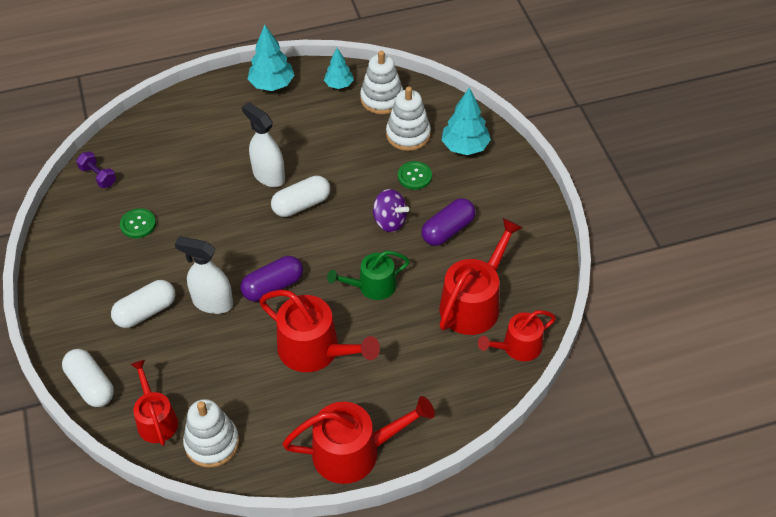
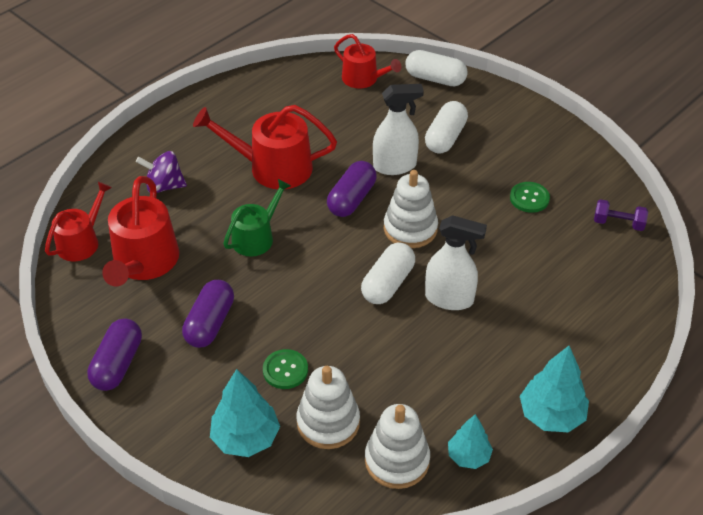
camera: 150 degrees right, 5 degrees down
(212, 443) = (307, 82): white stacking toy -> white stacking toy (410, 229)
(354, 452) = (190, 117): red watering can -> none
(389, 221) = (280, 306): purple spinning top -> purple spinning top (164, 186)
(528, 228) = (117, 364): none -> purple capsule

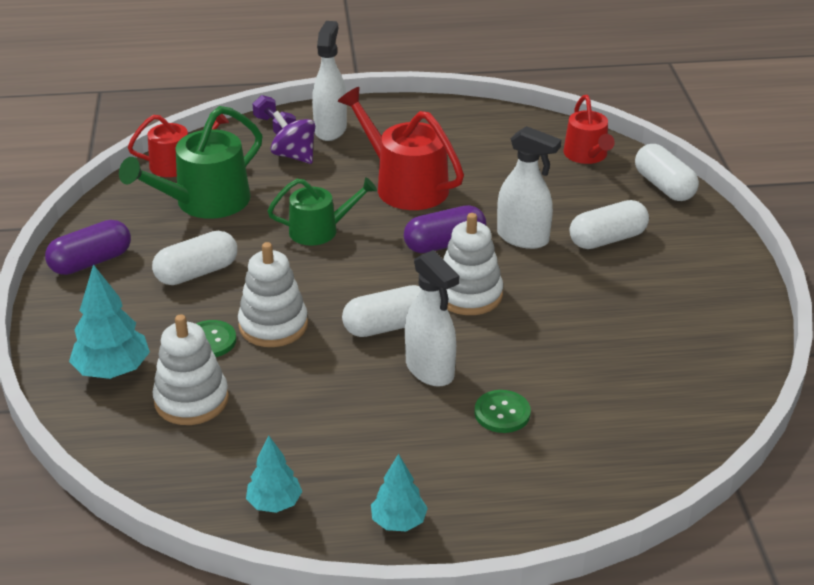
camera: 40 degrees right, 10 degrees down
(144, 262) = (205, 202): red watering can -> green watering can
(164, 149) = (330, 129): none -> white spray bottle
(210, 323) = (197, 273): purple capsule -> white capsule
(397, 460) = (208, 465): white stacking toy -> white stacking toy (273, 325)
(529, 198) = (629, 332): green button -> green button (502, 413)
(551, 415) = (398, 522): turquoise tree -> turquoise tree, size x0.64
(618, 223) = (702, 404): purple dumbbell -> purple dumbbell (275, 127)

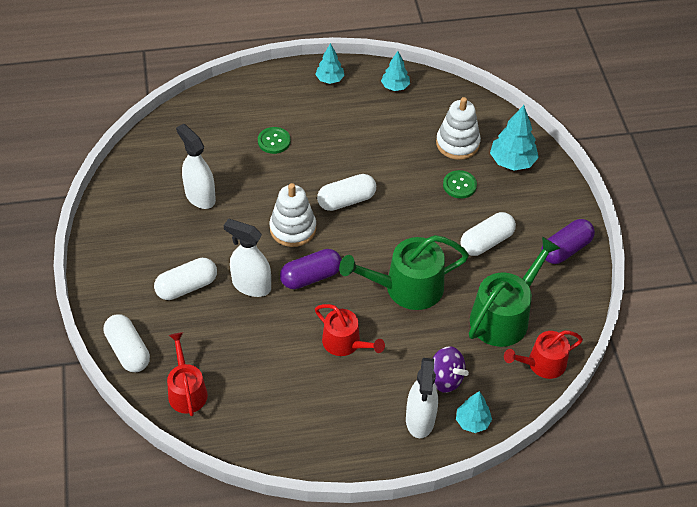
camera: 175 degrees right, 15 degrees up
(273, 325) = (422, 198): white stacking toy -> none
(275, 127) = (472, 422): purple dumbbell -> turquoise tree
(319, 230) = (407, 288): green watering can -> green watering can, size x1.57
(405, 185) = (345, 343): red watering can -> red watering can, size x0.64
(430, 370) = (317, 168): white spray bottle -> white spray bottle (200, 196)

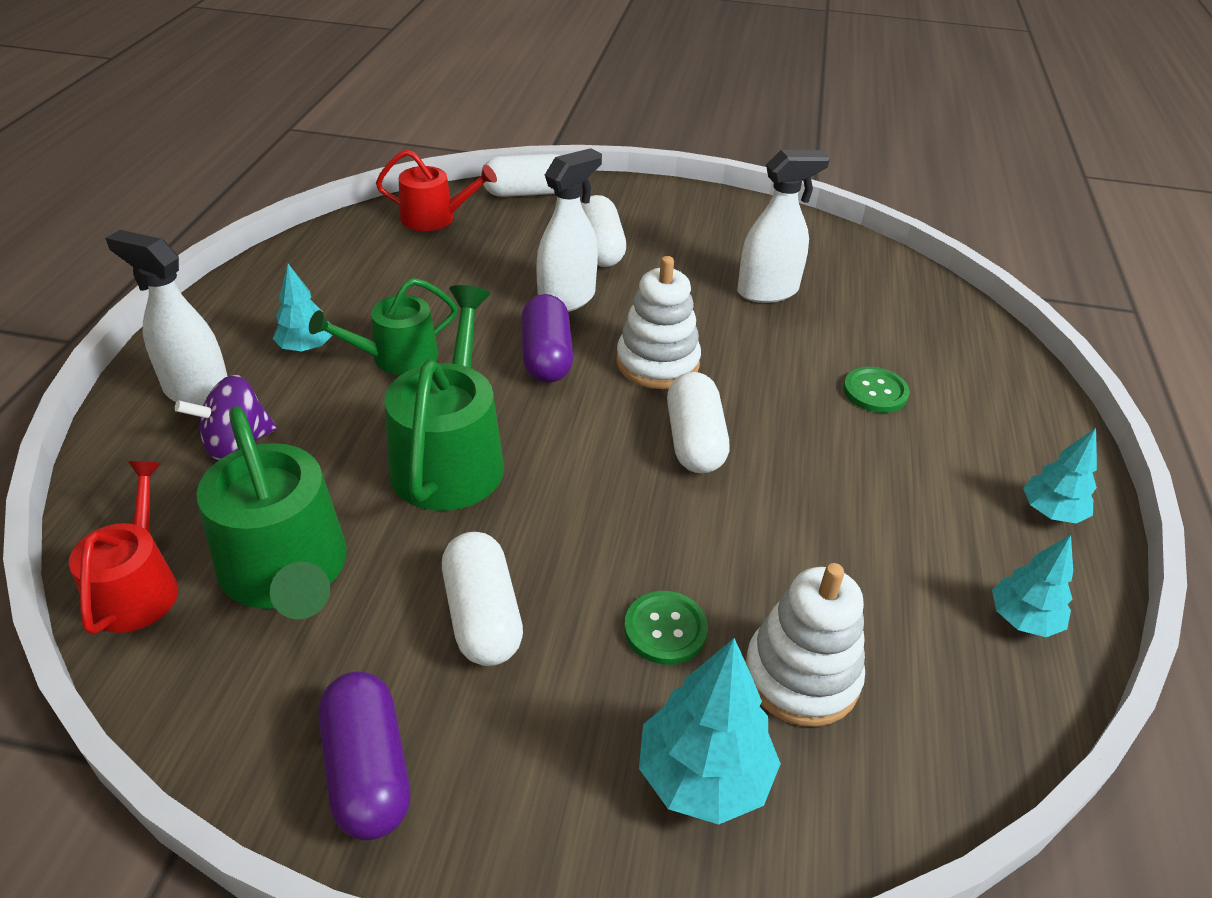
camera: 110 degrees right, 10 degrees down
(345, 343) = (397, 357): red watering can -> green watering can
(472, 422) = (132, 447): turquoise tree -> turquoise tree (306, 348)

